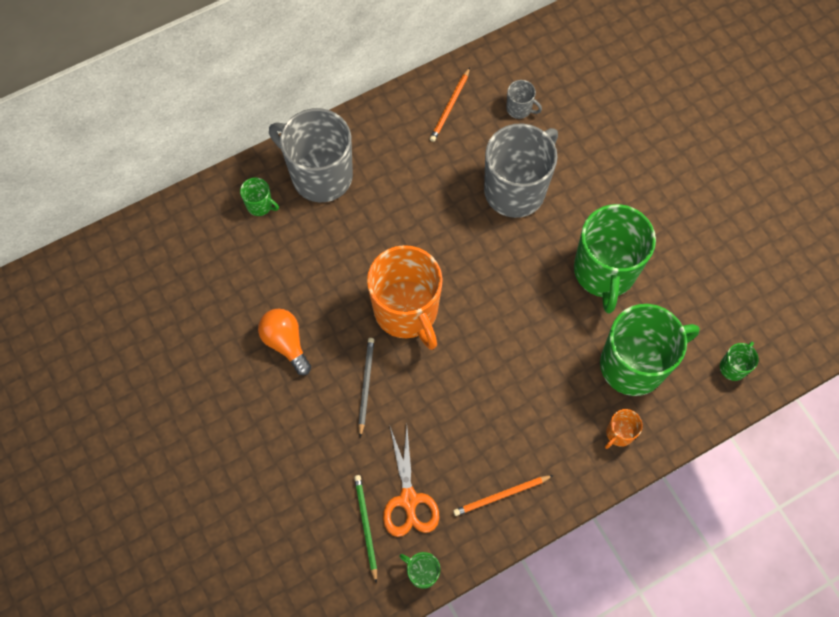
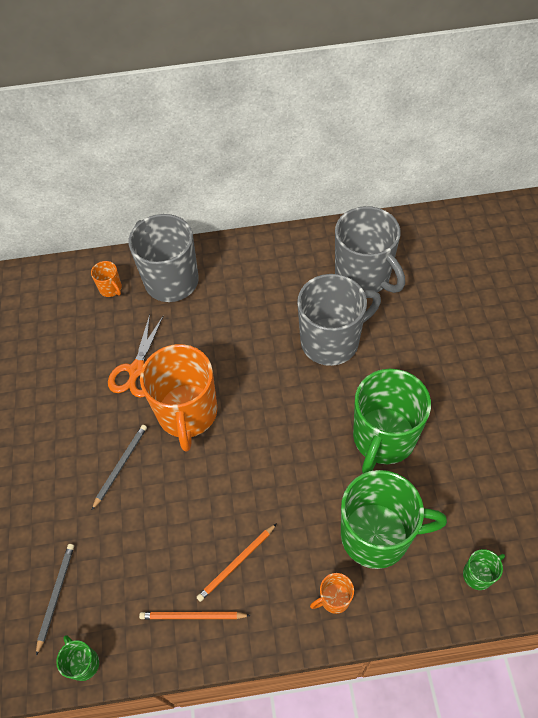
camera: 25 degrees right, 10 degrees down
(260, 205) = (111, 289): green mug -> orange mug
(286, 343) = (73, 405): orange light bulb -> none
(366, 526) = (56, 595): green pencil -> grey pencil
(408, 499) = (106, 585): orange scissors -> orange scissors (136, 370)
(450, 106) = (304, 258): orange pencil -> orange pencil (236, 563)
(519, 109) = (363, 276): grey mug -> grey mug, size x2.36

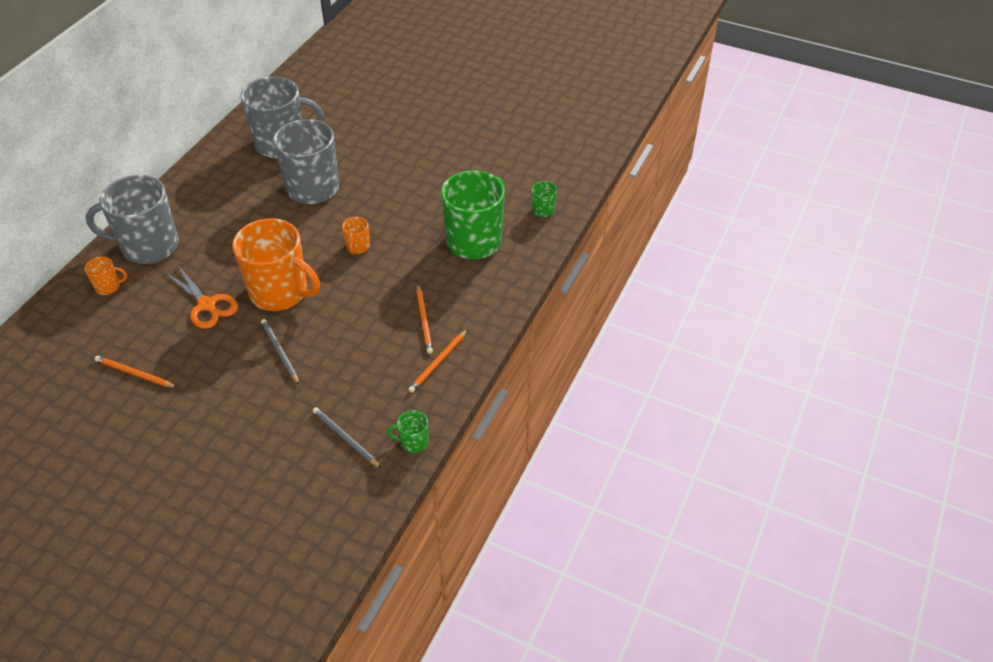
camera: 60 degrees left, 10 degrees down
(35, 377) = (134, 374): none -> orange pencil
(334, 599) = (495, 283): orange mug -> orange mug (358, 247)
(383, 438) = (413, 201): green mug -> none

